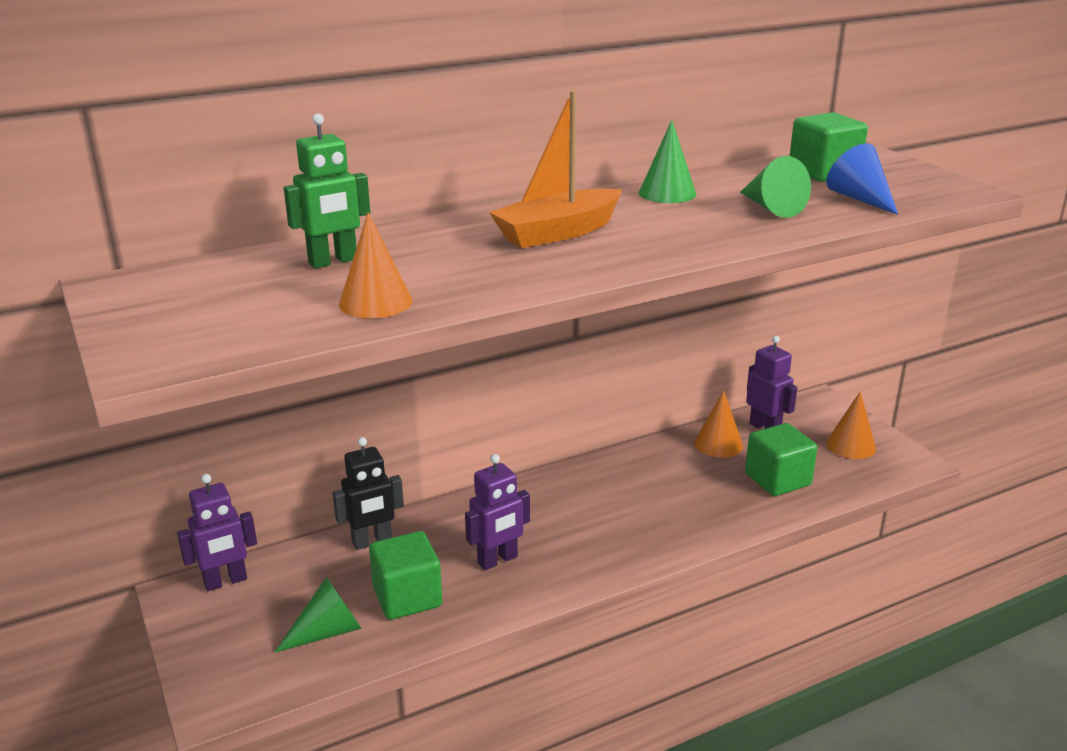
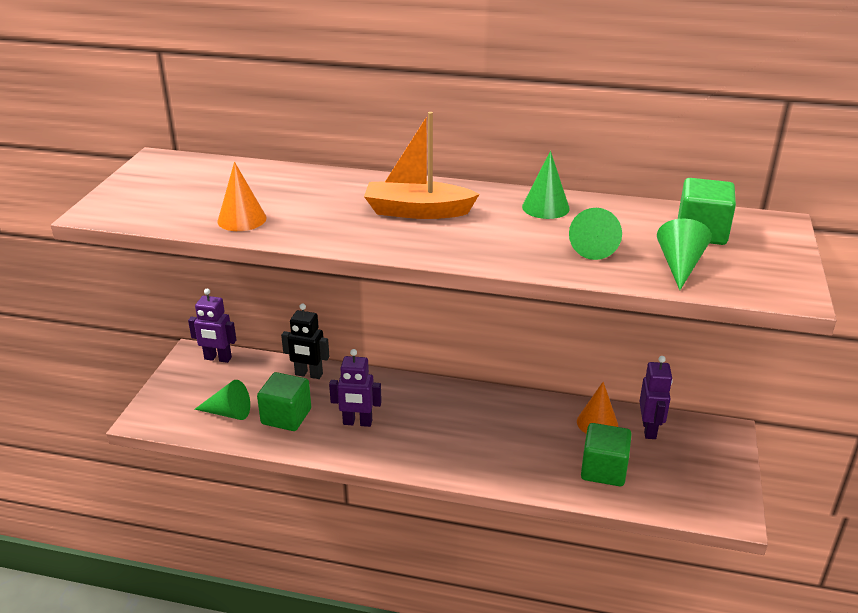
camera: 40 degrees right, 5 degrees up
(333, 261) = (268, 184): green robot -> none
(851, 445) = (699, 476): orange cone -> none
(860, 199) = (679, 265): blue cone -> green cone

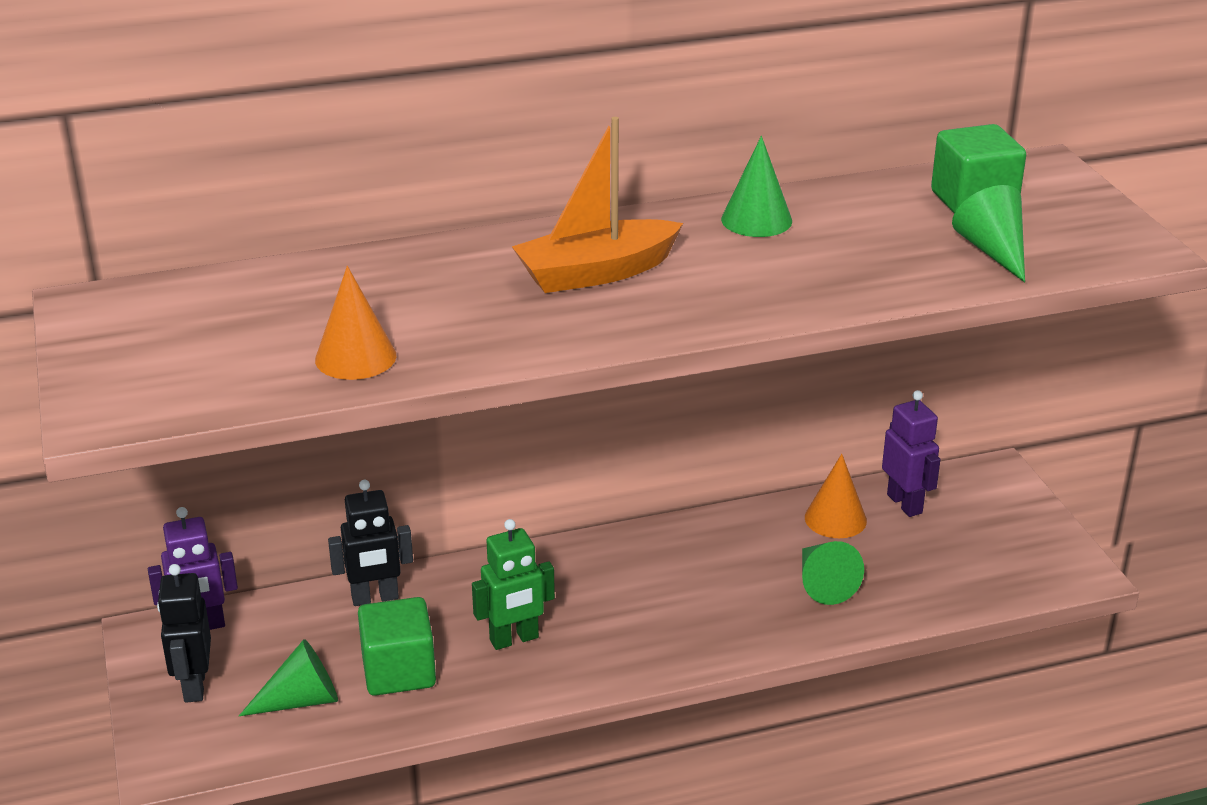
camera: 30 degrees left, 0 degrees up
(189, 386) = (194, 685): none -> black robot
(357, 422) = (514, 639): purple robot -> green robot
(594, 246) = (872, 256): green cone -> green cone (823, 583)
(603, 470) = (892, 576): green cube -> none

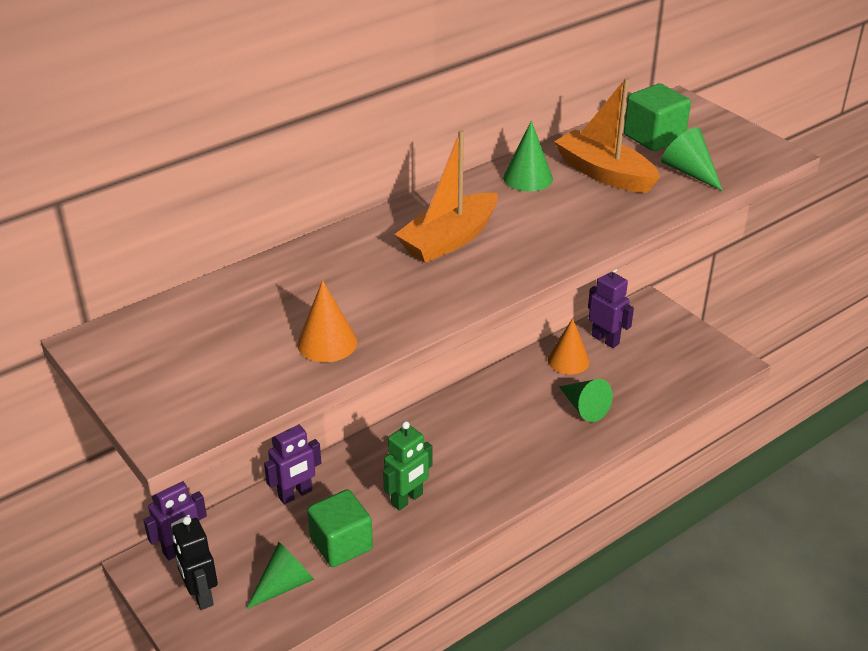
camera: 20 degrees left, 5 degrees up
(375, 598) = (295, 494): black robot -> purple robot
(867, 232) = (604, 173): none -> orange boat

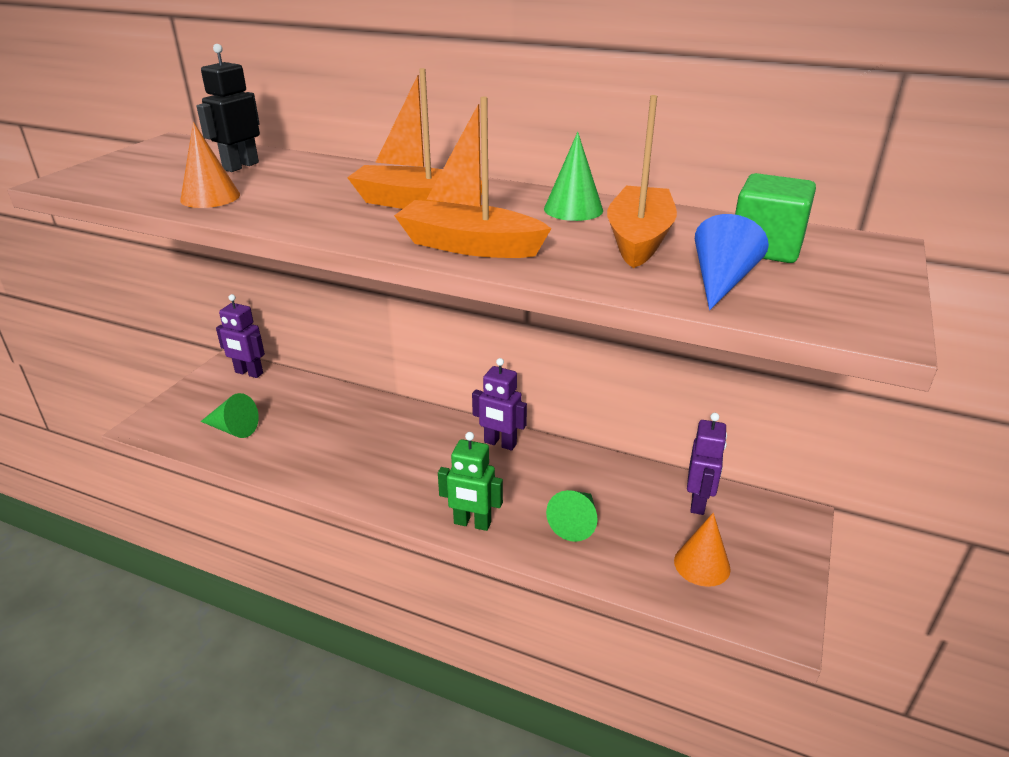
camera: 60 degrees right, 5 degrees down
(201, 595) = (206, 397): black robot -> black robot (240, 166)
(295, 494) = (333, 398): purple robot -> purple robot (500, 443)
(341, 544) = (291, 440): green cube -> none
(407, 499) = (363, 455): green robot -> green robot (472, 523)
(560, 241) = (469, 246): none -> orange boat
(568, 360) = (637, 487): orange cone -> orange cone (702, 564)
(689, 172) = (721, 282): green cone -> blue cone

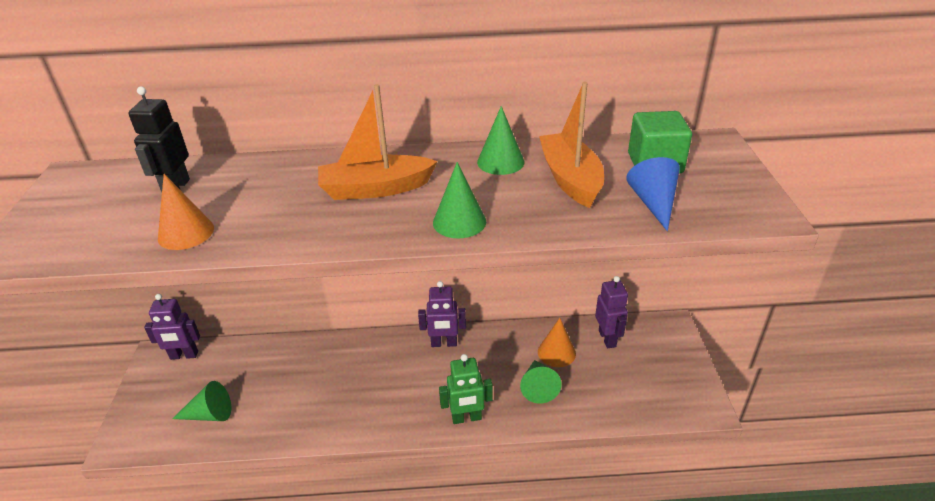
camera: 25 degrees left, 5 degrees up
(469, 246) = (459, 222): orange boat -> green cone
(702, 564) = (636, 385): orange cone -> orange cone (556, 352)

